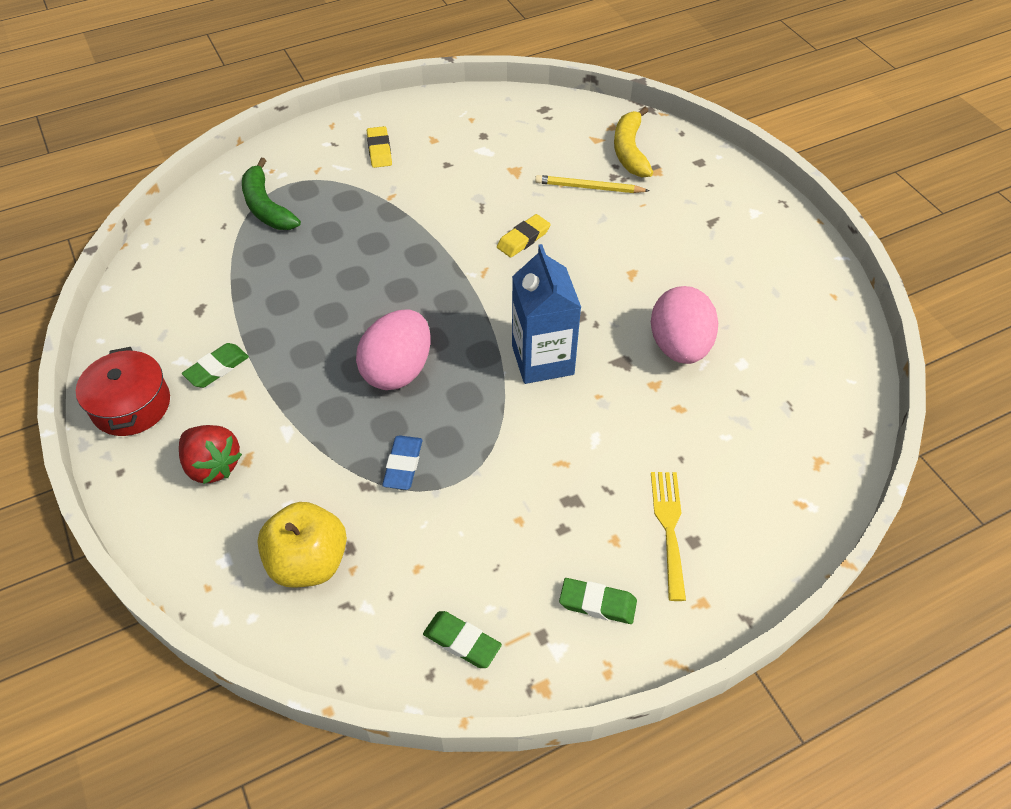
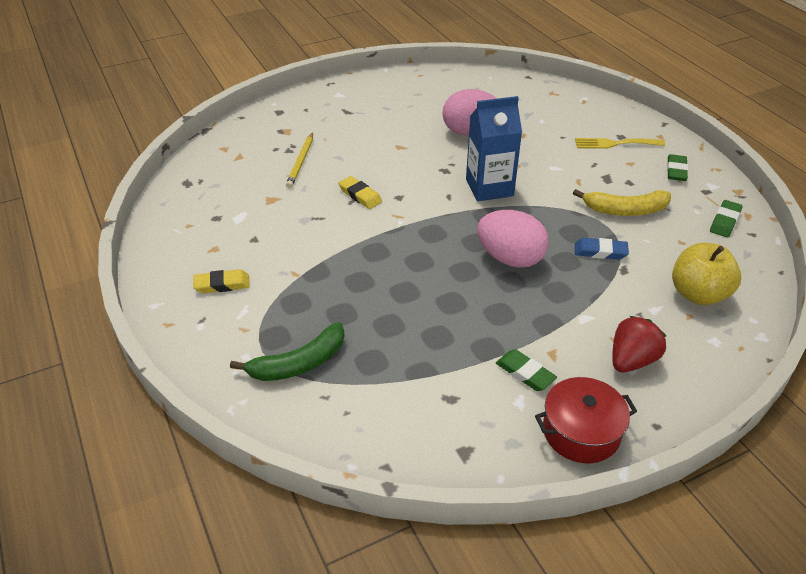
camera: 90 degrees left, 10 degrees down
(630, 151) = (258, 141): yellow banana -> yellow banana (625, 210)

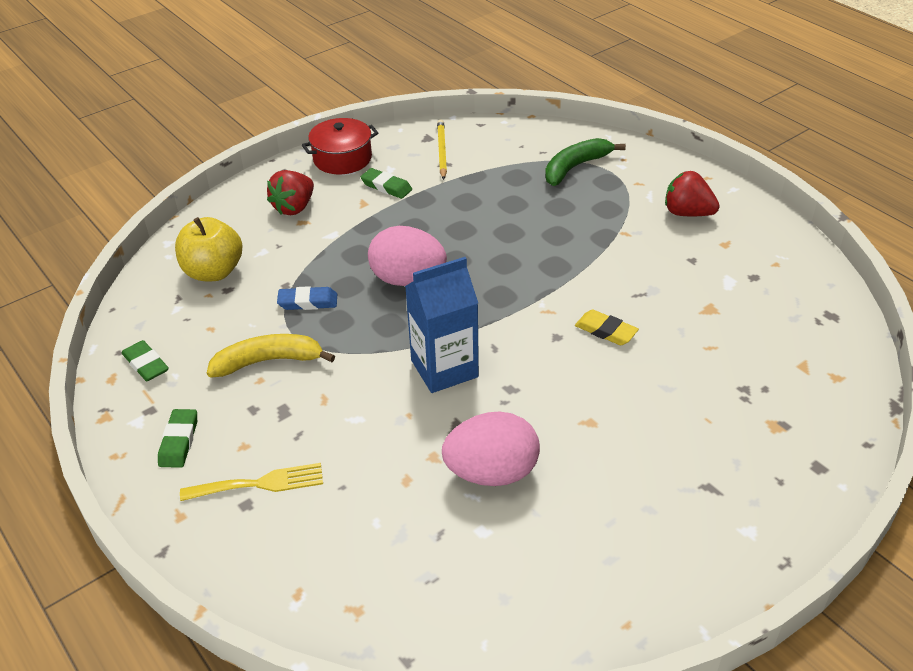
camera: 170 degrees right, 0 degrees up
(222, 284) = (687, 213): yellow eraser -> red strawberry
(301, 162) = (713, 370): yellow pencil -> yellow pencil (442, 151)
(725, 221) = (146, 364): green eraser -> green eraser turned 60 degrees counterclockwise

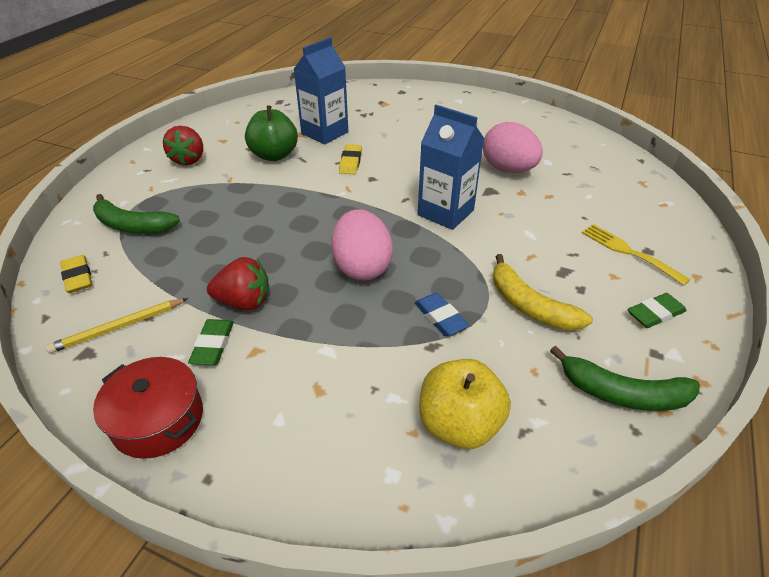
camera: 120 degrees left, 0 degrees up
(146, 364) = (622, 393): green eraser -> green banana
(294, 207) = (294, 413): red strawberry -> red strawberry (244, 302)
(518, 138) = (78, 277): none -> yellow eraser
(661, 275) = (274, 155): none -> green apple
(701, 331) = (325, 133): none -> blue carton

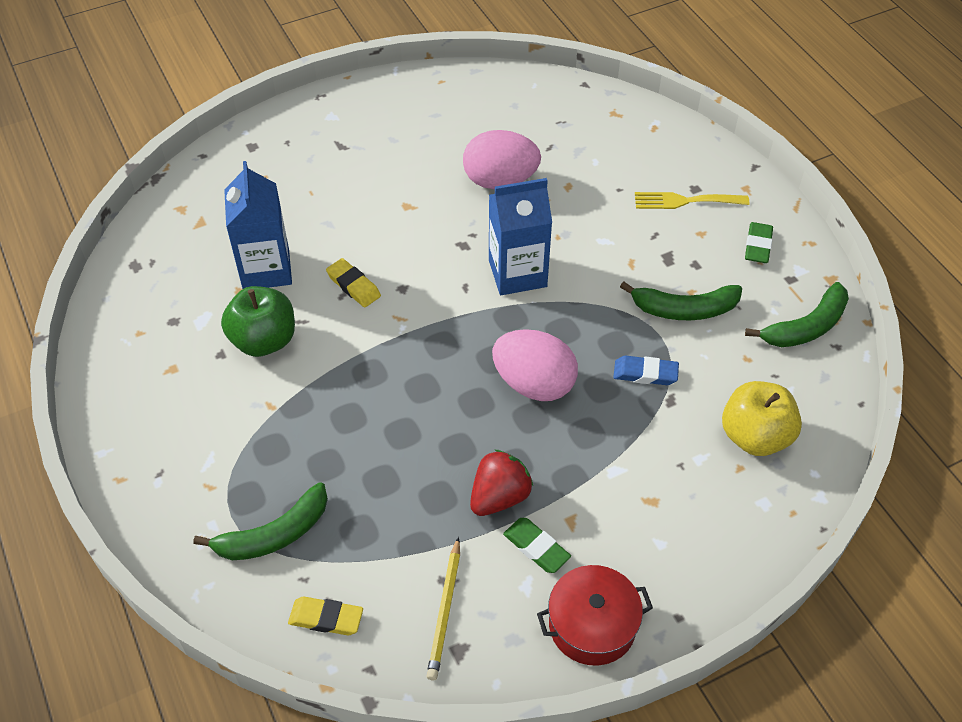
camera: 50 degrees left, 10 degrees up
(189, 160) = (182, 422): red strawberry -> none
(530, 306) = (684, 309): yellow banana -> green banana

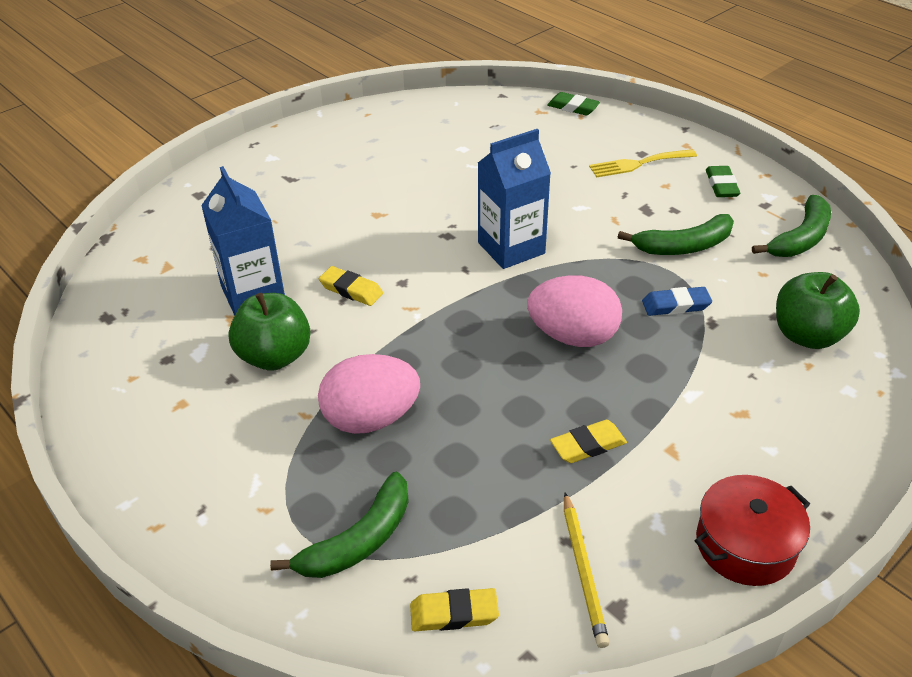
camera: 15 degrees left, 10 degrees down
(499, 497) = (588, 445): red strawberry -> yellow eraser
(500, 180) = (459, 178): pink egg -> pink egg (371, 418)
(536, 547) = (649, 484): green eraser -> green eraser (573, 107)
(755, 436) = (807, 335): yellow apple -> green apple

